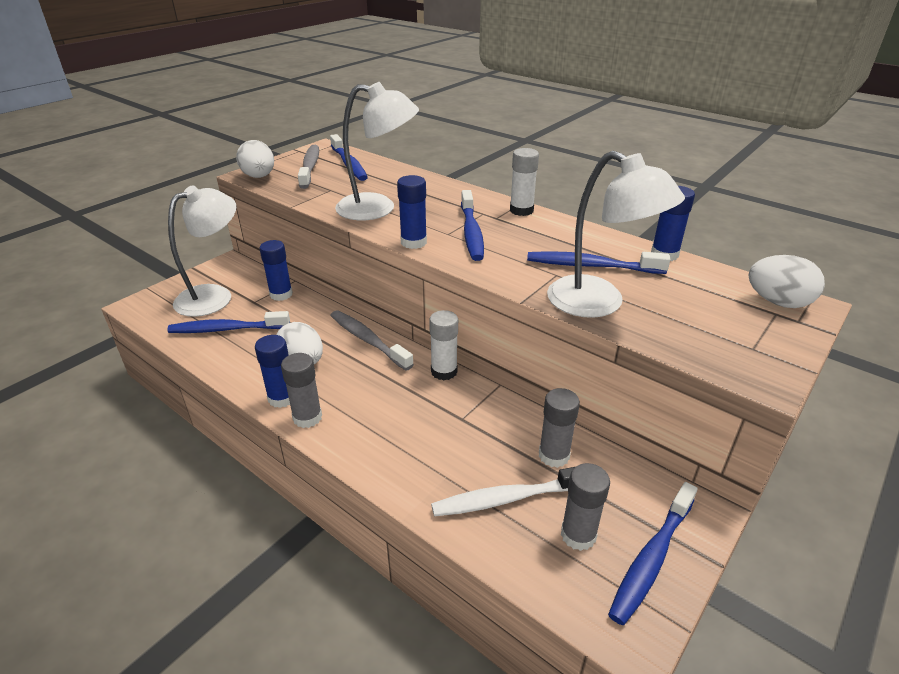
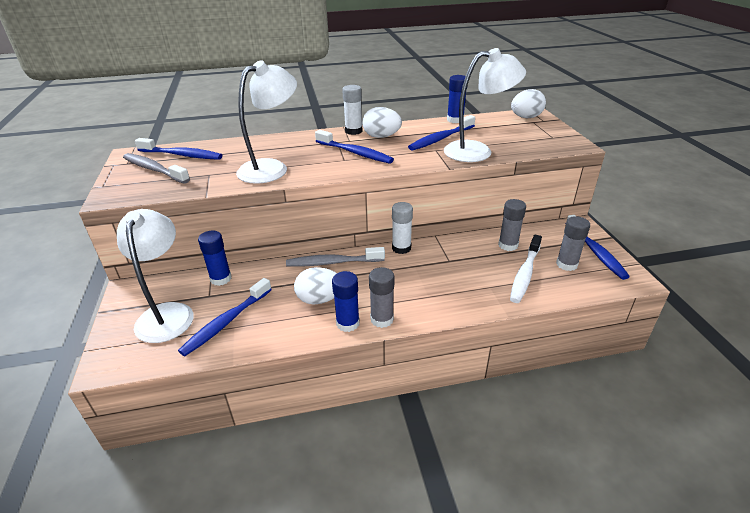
camera: 50 degrees left, 0 degrees up
(259, 177) = (125, 194): white egg -> white egg (381, 137)
(413, 242) = (337, 173): blue glue stick -> none

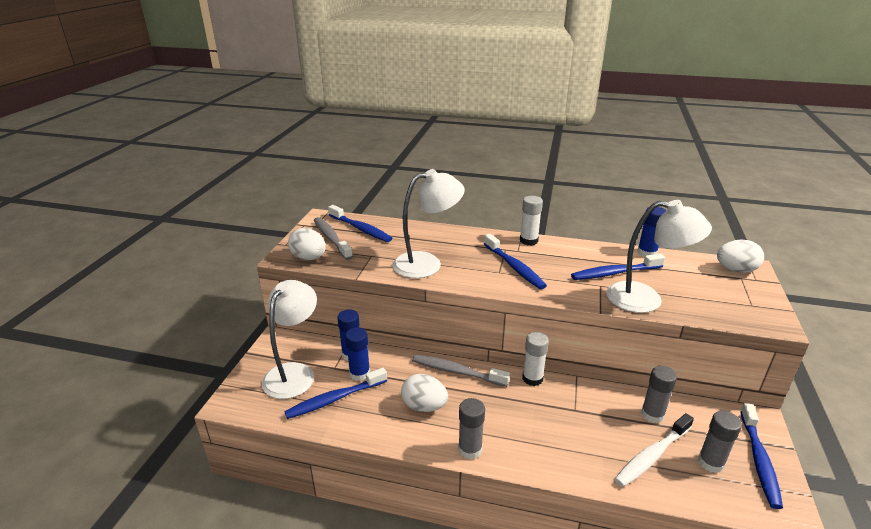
camera: 25 degrees right, 5 degrees down
(347, 323) = (436, 441): blue glue stick -> blue glue stick (359, 373)
(381, 137) = (553, 254): white egg -> white egg (309, 258)

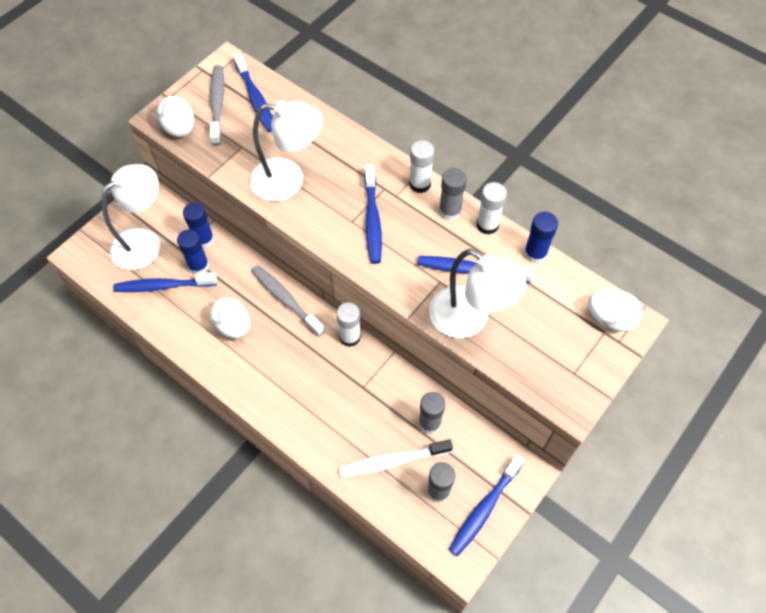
camera: 25 degrees right, 30 degrees up
(470, 449) = (244, 386): grey glue stick -> grey glue stick (450, 211)
(598, 248) = (487, 225): none -> white glue stick

